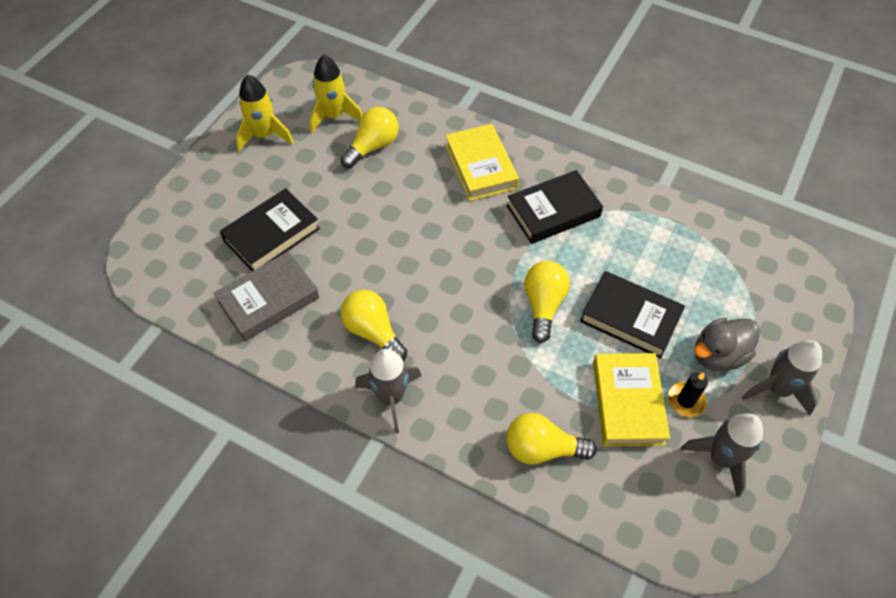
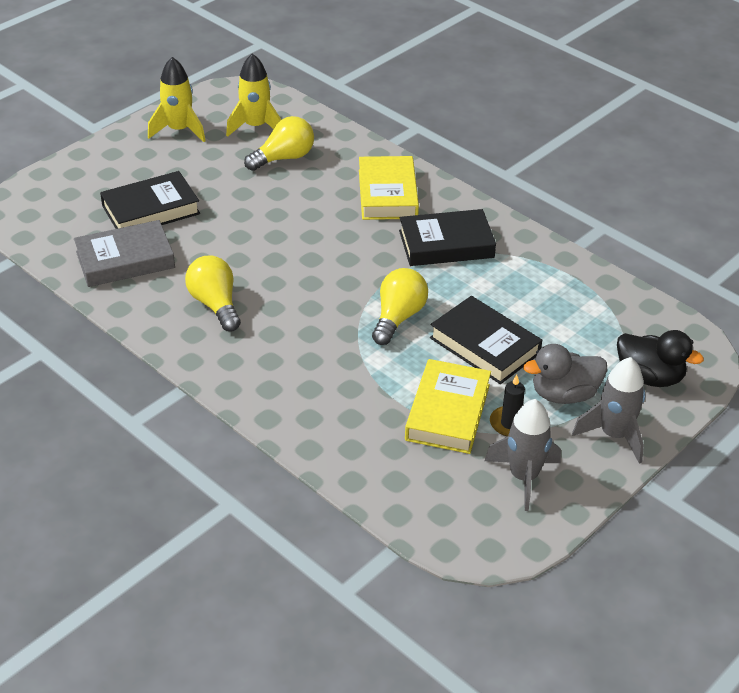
camera: 15 degrees right, 15 degrees down
(391, 397) = (209, 358): grey rocket -> none
(542, 448) = (341, 429): yellow light bulb -> none
(780, 316) = (649, 377): none -> black duck

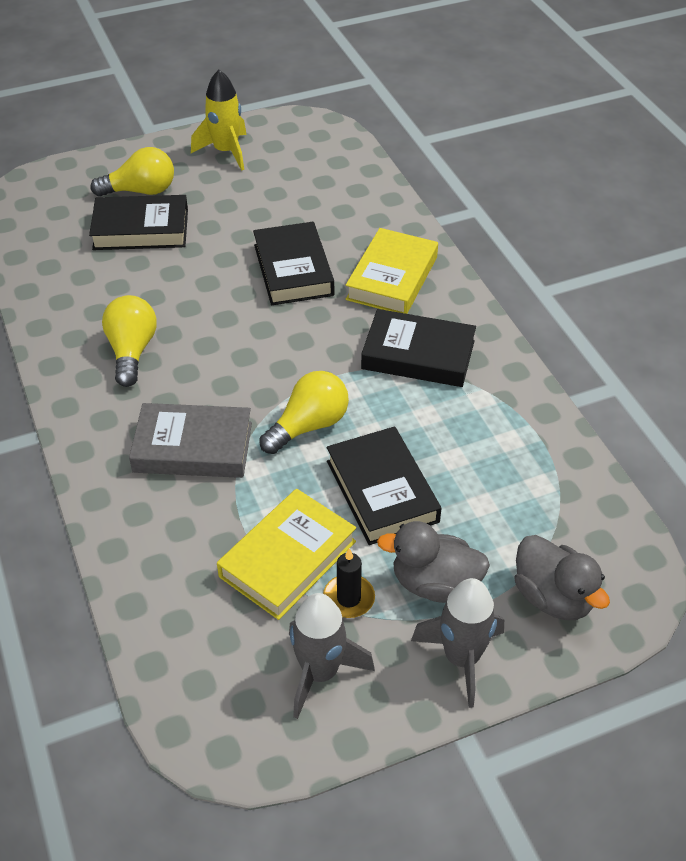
camera: 25 degrees right, 5 degrees up
(125, 260) = (80, 276): grey book -> grey book (193, 447)
(256, 127) = (304, 167): yellow rocket -> none
(284, 158) = (310, 208): yellow light bulb -> yellow light bulb (141, 191)
(304, 208) = (293, 270): none -> black book
(649, 377) = (553, 597): black duck -> grey duck

